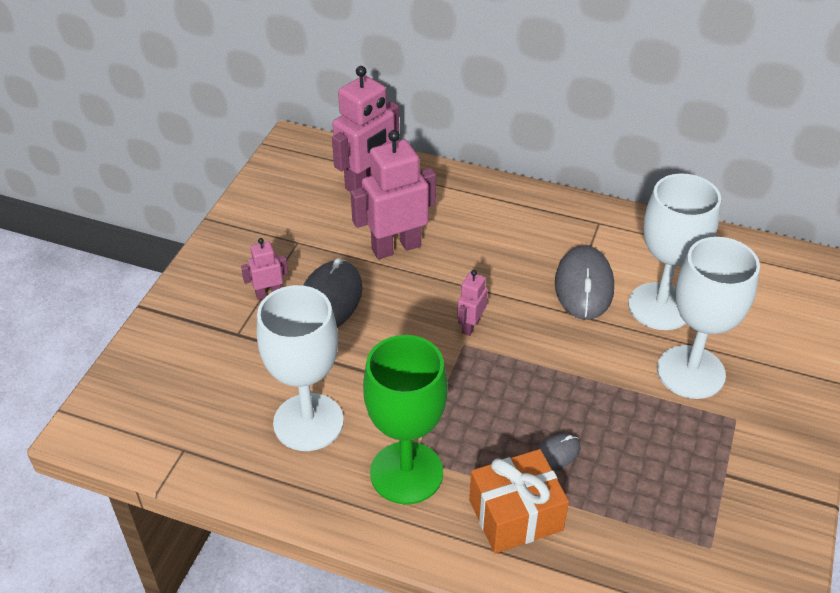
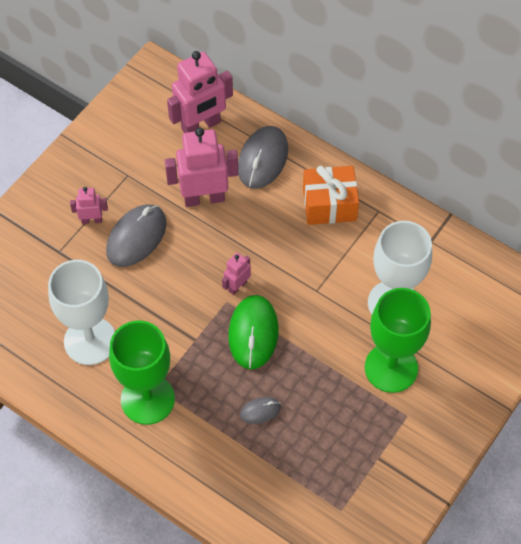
camera: 15 degrees right, 15 degrees up
(510, 370) = (253, 333): none -> green mouse
(515, 515) = (213, 451): orange gift -> orange gift (329, 204)
(584, 286) = (340, 270): grey mouse -> grey mouse (263, 159)
(691, 372) = (391, 368): white goblet -> green goblet

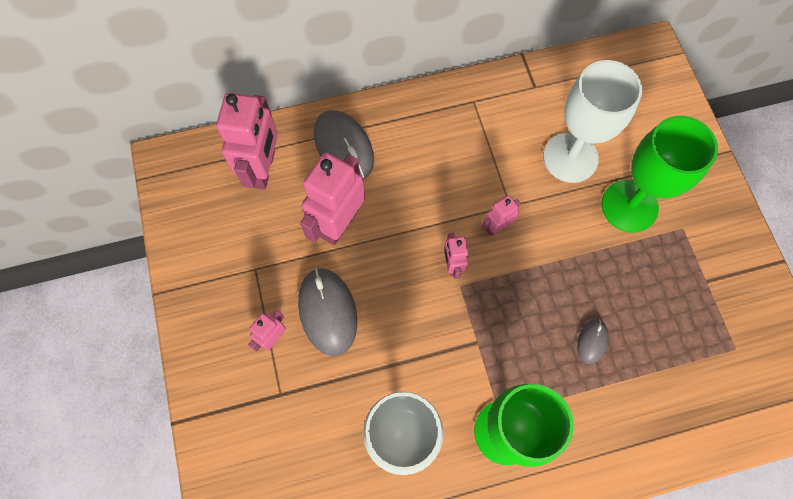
camera: 50 degrees left, 10 degrees up
(253, 333) = (510, 288): green mouse -> none
(291, 293) = (496, 227): none -> pink robot
(329, 204) = (435, 131): orange gift -> none

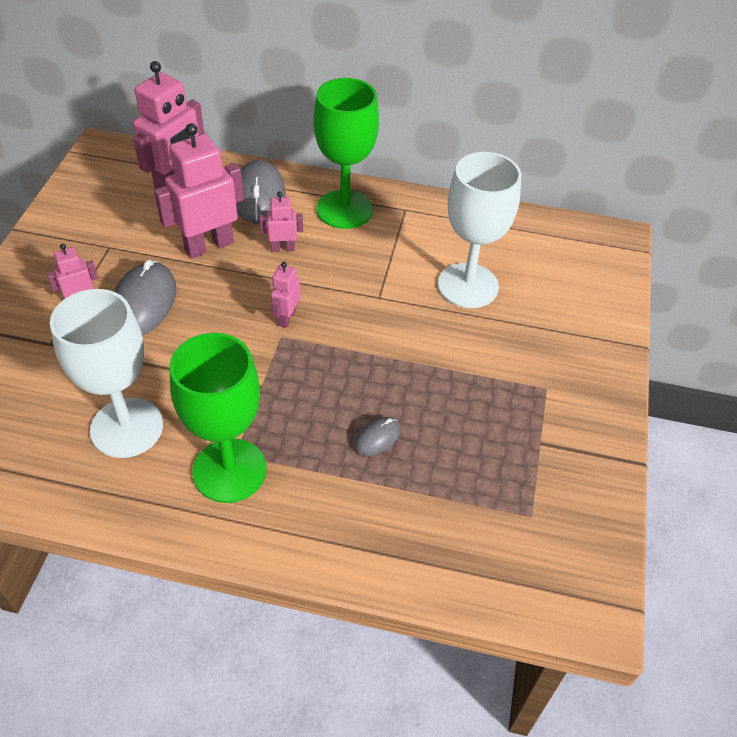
camera: 25 degrees right, 20 degrees down
(496, 227) = (352, 307): pink robot -> pink robot (283, 248)
(629, 206) = (501, 346): green goblet -> green goblet (344, 209)

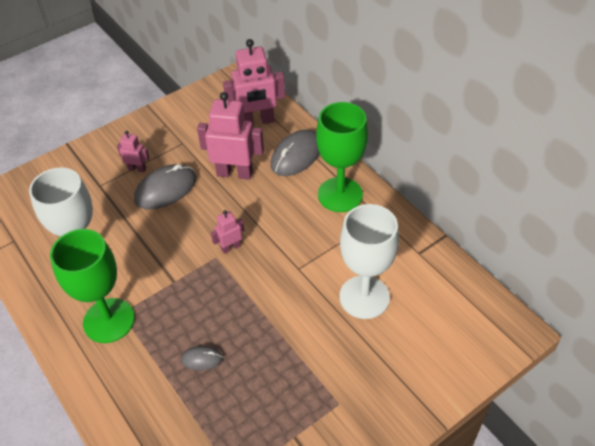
camera: 45 degrees right, 0 degrees up
(283, 248) = (275, 200): pink robot -> none

